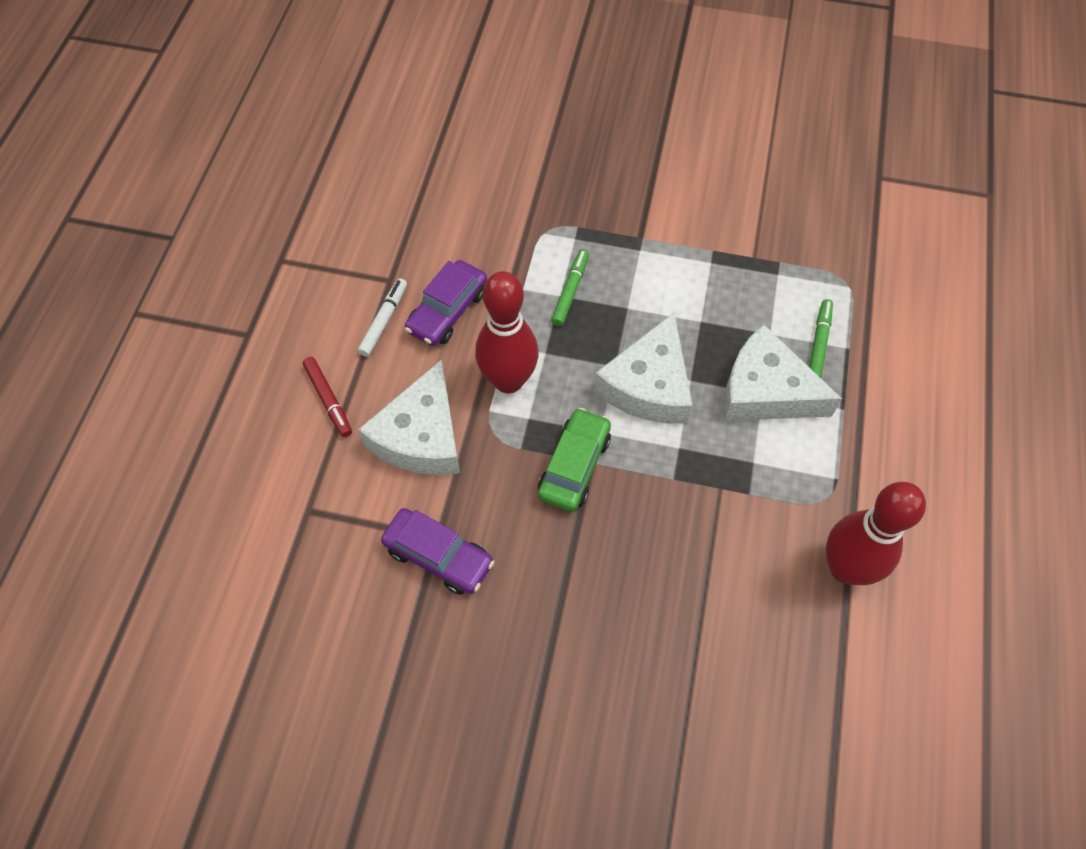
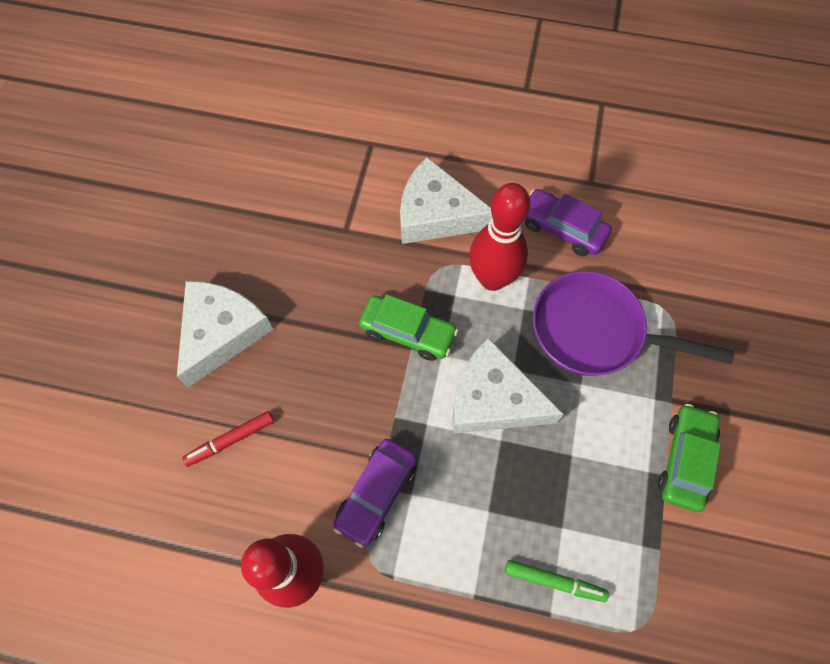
camera: 90 degrees right, 5 degrees up
(328, 400) = (468, 148): red marker -> red marker (230, 440)
(384, 320) = (547, 181): white marker -> none
(439, 556) = (329, 232): purple car -> purple car (376, 494)
(570, 291) = (595, 331): green marker -> purple pan
(697, 234) = (685, 460): none -> green car
(765, 391) = (491, 515): white cheese -> white cheese (221, 332)

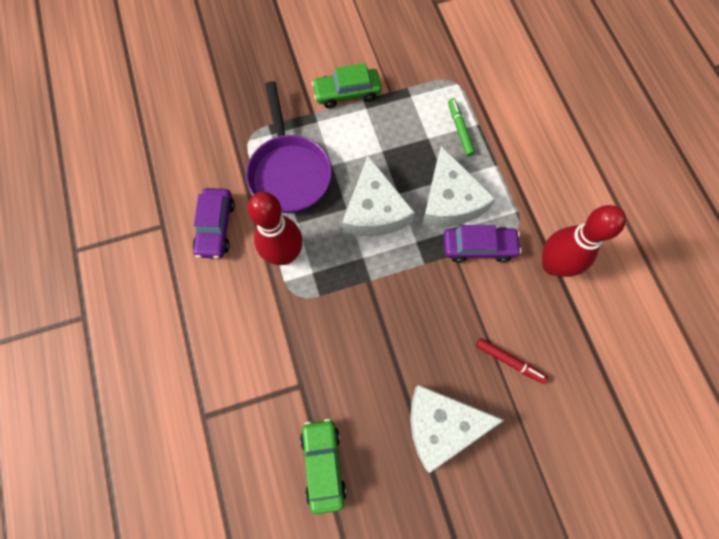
camera: 120 degrees left, 5 degrees up
(408, 332) = (359, 289): green car -> green car (323, 464)
(436, 214) = (250, 323): white cheese -> white cheese (450, 200)

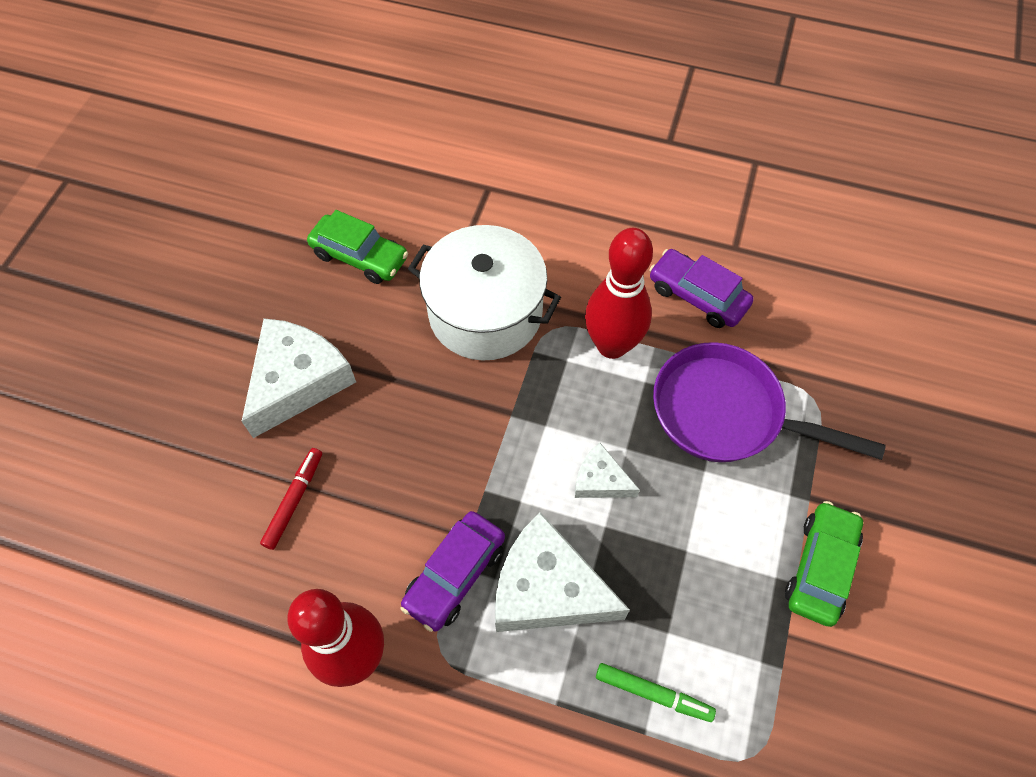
camera: 125 degrees right, 10 degrees down
(311, 343) = (485, 313): none -> white pot
(374, 210) = (600, 480): white cheese -> white cheese, size x0.52
(509, 361) = (294, 500): red marker -> red marker turned 135 degrees clockwise

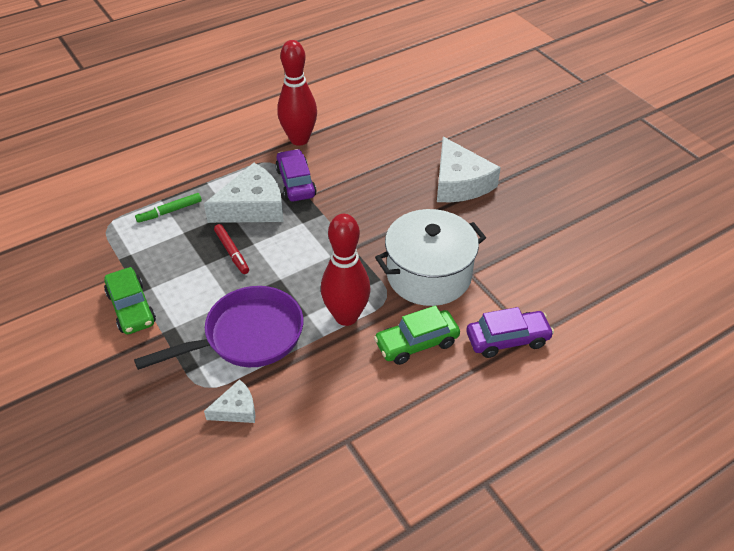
camera: 130 degrees right, 15 degrees down
(294, 500) = (392, 153): red marker -> red marker (232, 252)
(360, 256) = (526, 245): green car -> green car (416, 343)
(600, 480) = (277, 257): white cheese -> white cheese (236, 409)
(697, 296) = (333, 385): purple car -> purple car (507, 339)

